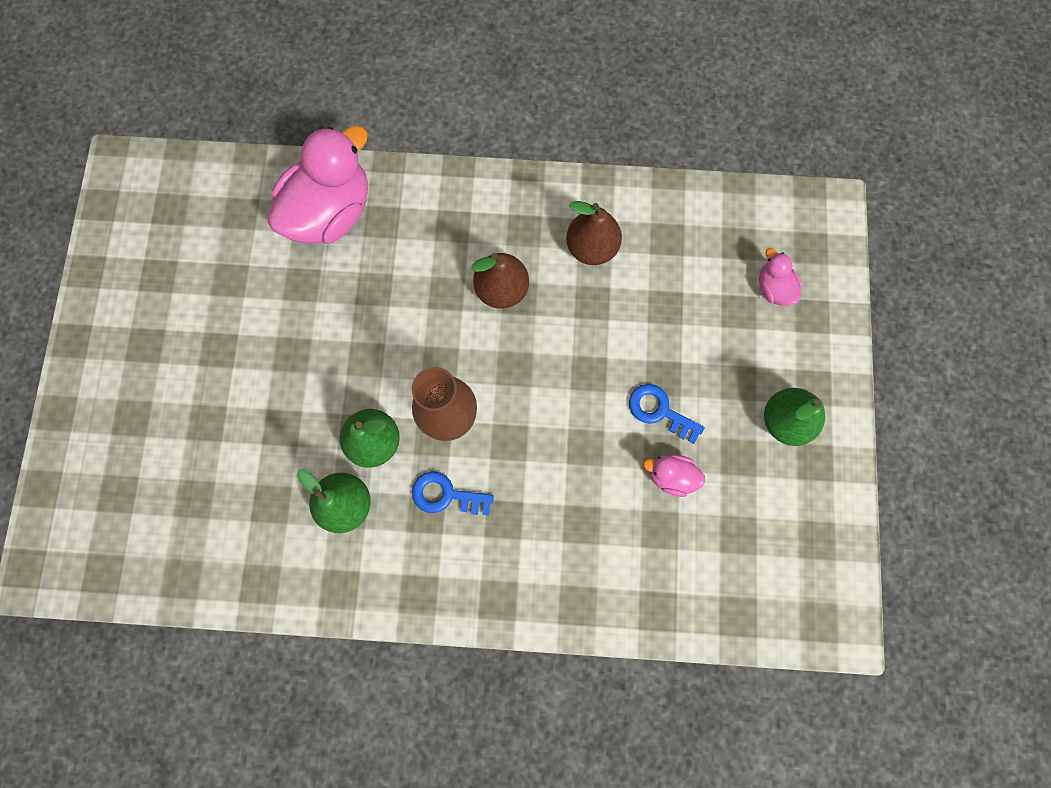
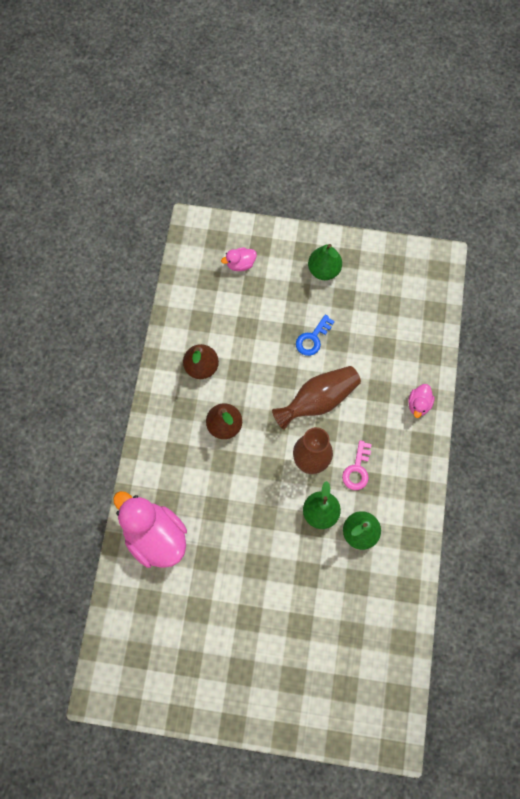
camera: 85 degrees left, 5 degrees down
(446, 495) = (357, 469): blue key -> pink key
(555, 427) = (318, 400): none -> brown vase
(671, 476) = (353, 337): pink duck -> pink duck (418, 404)

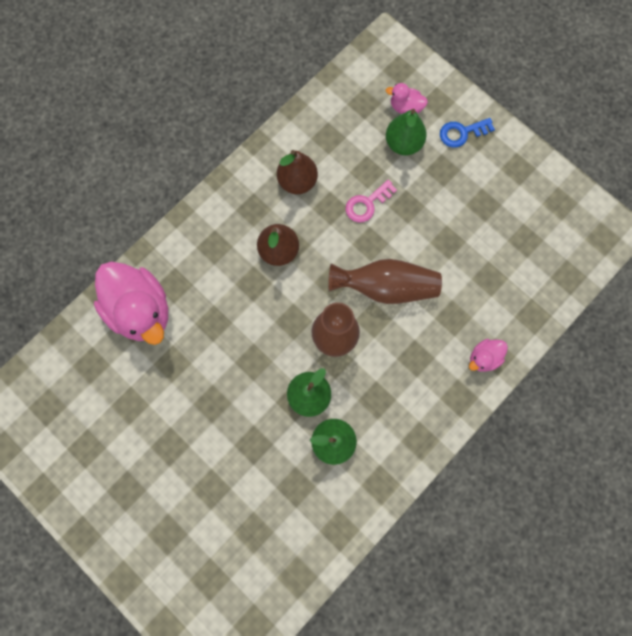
camera: 35 degrees right, 5 degrees up
(155, 536) = (141, 310): pink duck -> pink duck turned 150 degrees clockwise
(313, 338) = (424, 224): blue key -> blue key (462, 133)
(324, 270) = (483, 164): green pear -> green pear (403, 144)
(357, 469) = (375, 379): pink key -> pink key (367, 204)

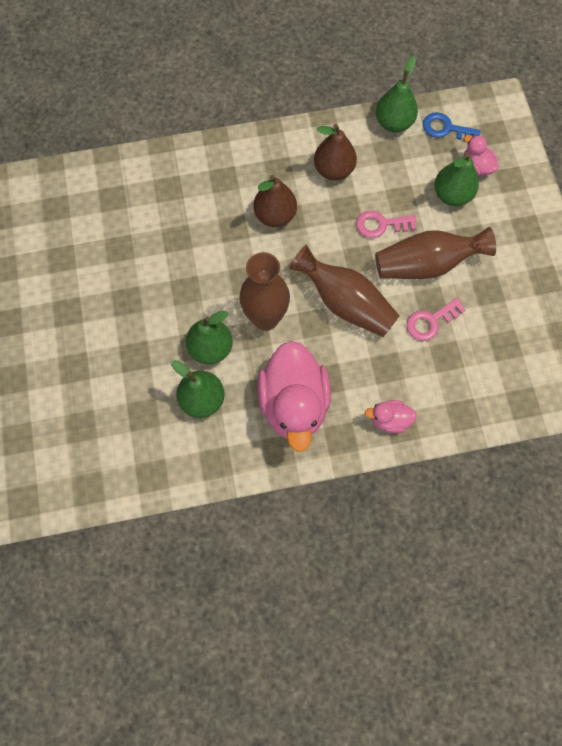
camera: 35 degrees right, 5 degrees down
(141, 310) = (126, 191): pink duck -> pink duck (294, 403)
(316, 111) = (393, 123): none -> green pear
(424, 215) = (425, 265): none -> brown vase
(459, 258) = (430, 321): none -> pink key
(462, 133) = (513, 218): blue key -> blue key (446, 129)

